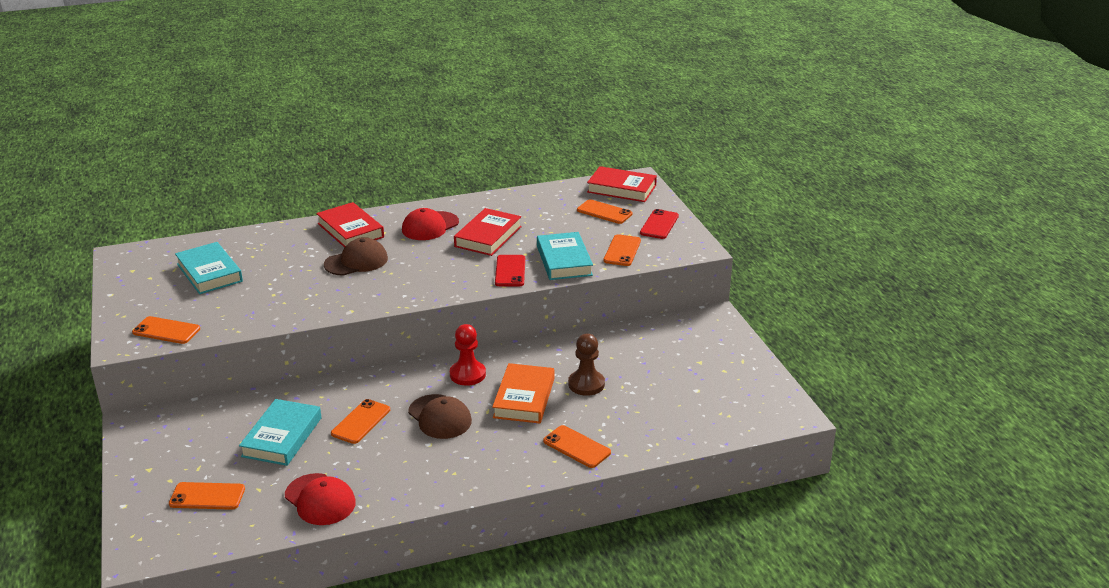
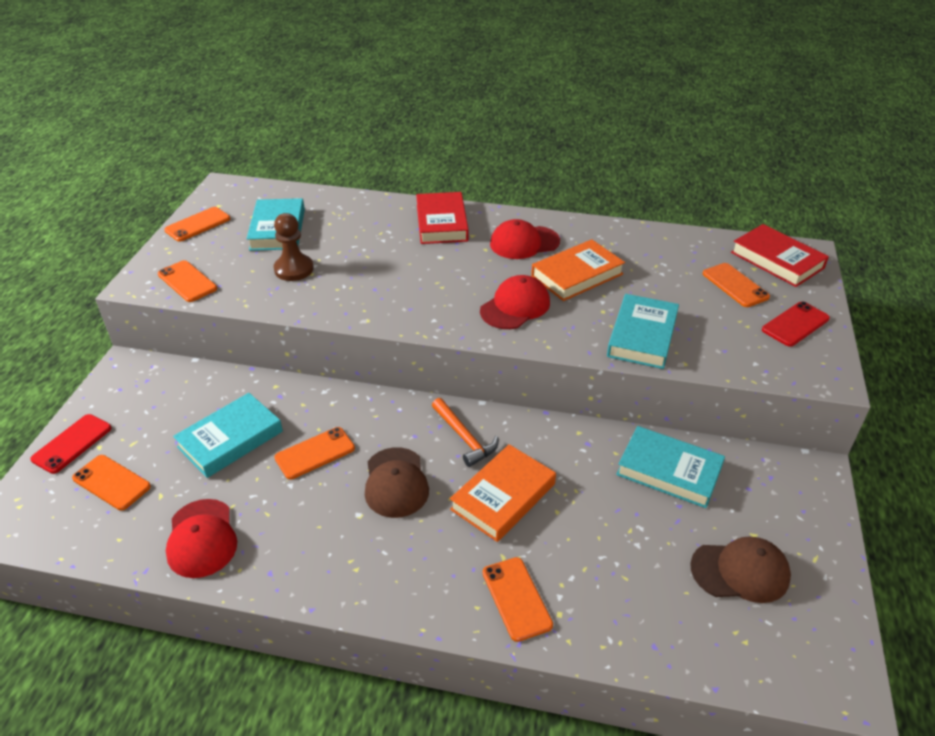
camera: 30 degrees right, 10 degrees up
(356, 261) = (418, 262): brown cap -> brown cap (740, 571)
(459, 269) = (515, 306): none -> red cap
(467, 374) = (464, 437): red pawn -> orange hammer
(488, 236) = (577, 275): red book -> orange book
(510, 271) = (569, 328): red phone -> red phone (72, 443)
(586, 384) = (588, 508): brown pawn -> brown pawn (294, 269)
(622, 251) = (723, 346): orange phone -> orange phone (198, 224)
(624, 346) = (669, 471): none -> turquoise book

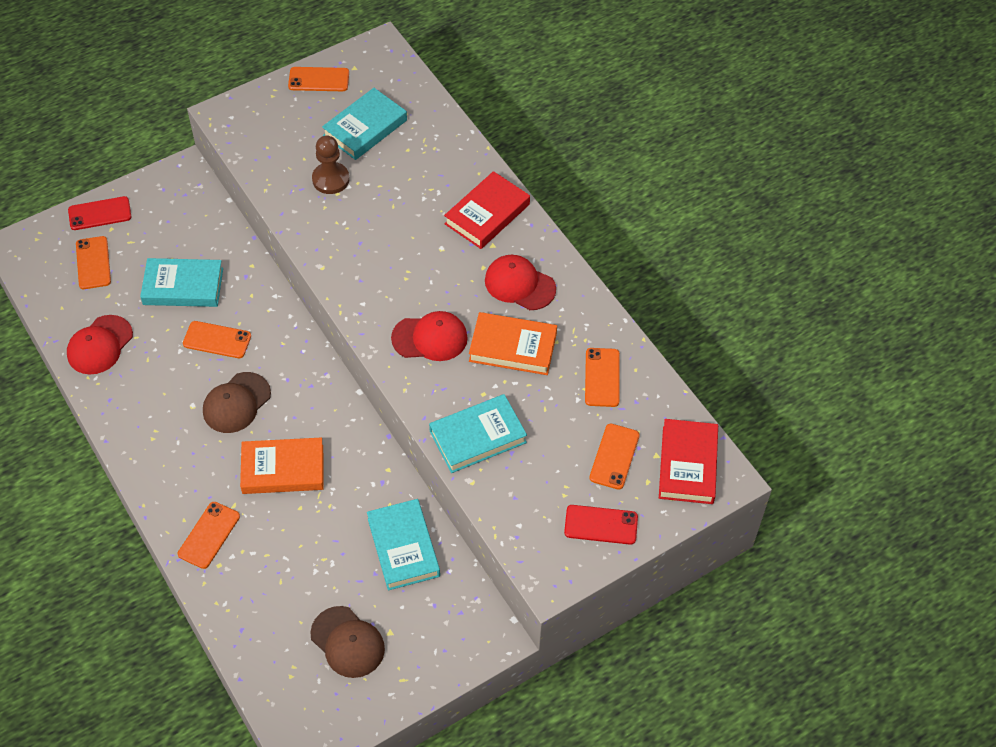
camera: 45 degrees right, 15 degrees up
(187, 281) = (253, 136): orange phone -> orange phone (602, 377)
(464, 437) = (314, 408): orange hammer -> none

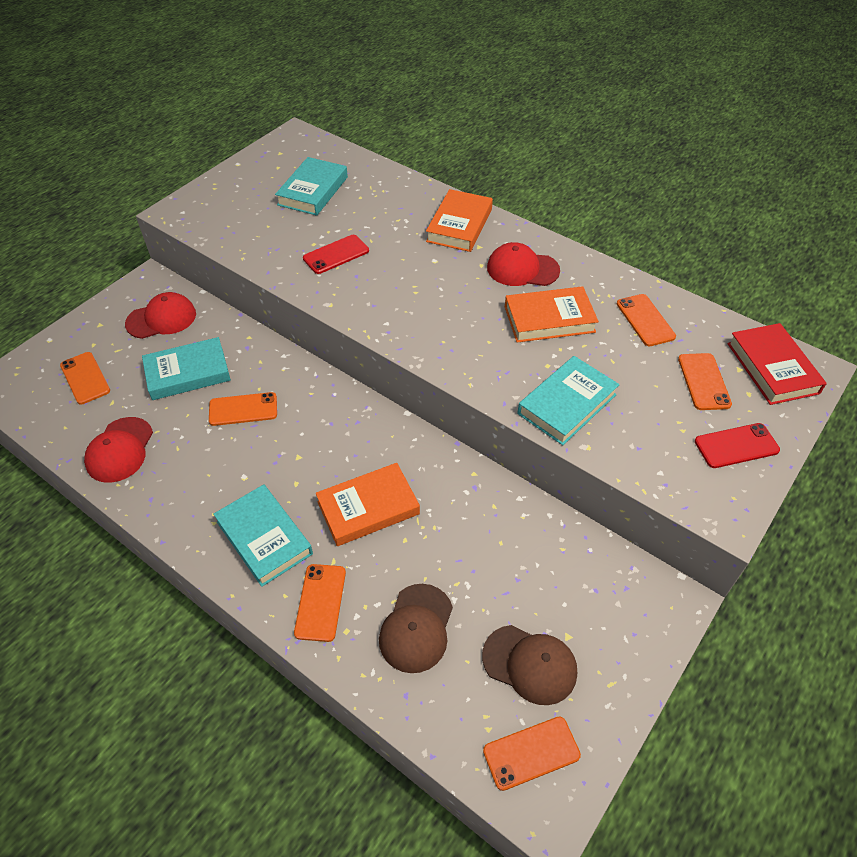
camera: 20 degrees left, 5 degrees down
(100, 213) = (76, 335): red phone -> red phone (336, 254)
(236, 403) = (289, 460): brown cap -> brown cap (416, 628)
(319, 79) = (252, 167): orange phone -> orange phone (531, 753)
(330, 179) = (301, 235): brown pawn -> none
(403, 547) = (531, 543): turquoise book -> turquoise book (264, 538)
(430, 338) = (468, 333): red cap -> red cap (161, 319)
(487, 214) = (459, 225): red book -> orange book

